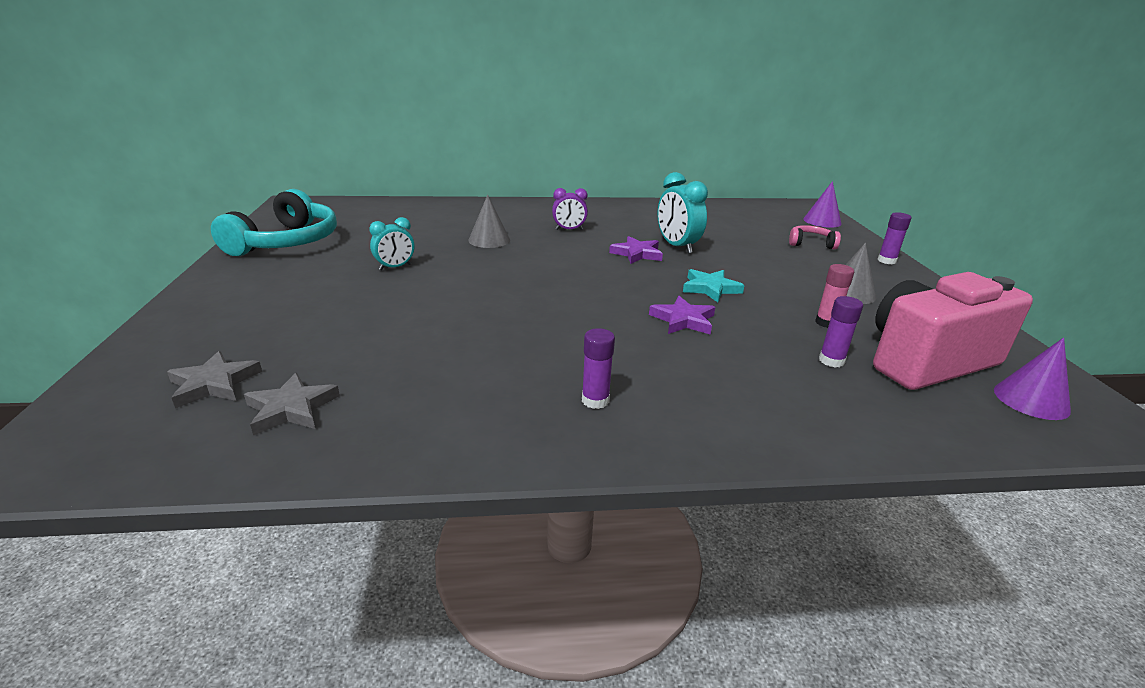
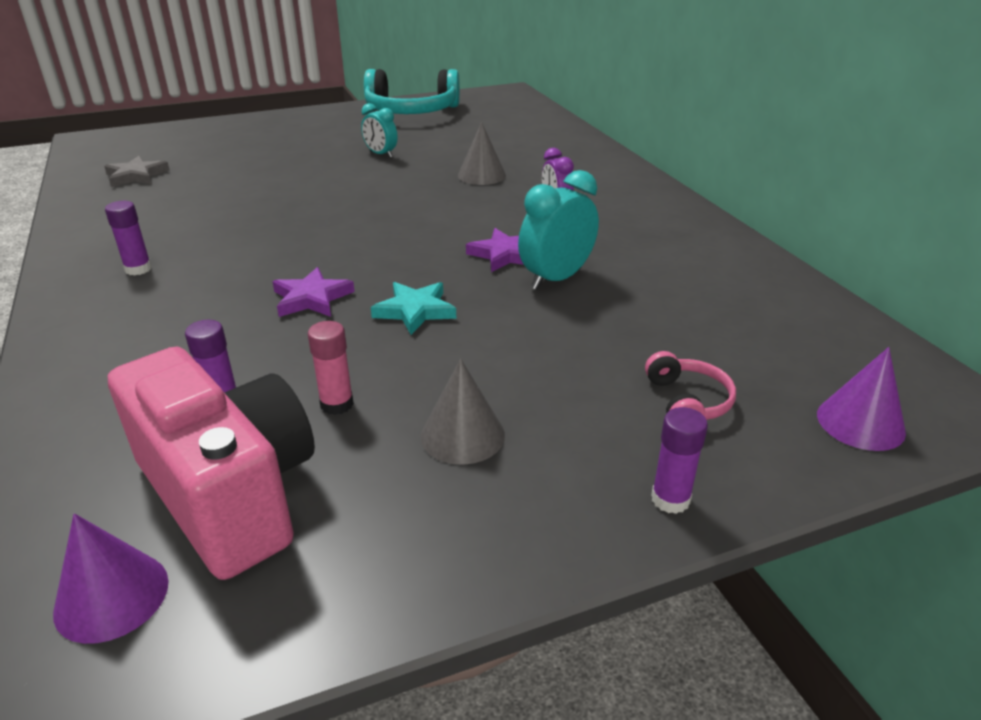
camera: 75 degrees right, 5 degrees up
(214, 383) = (168, 151): grey star -> none

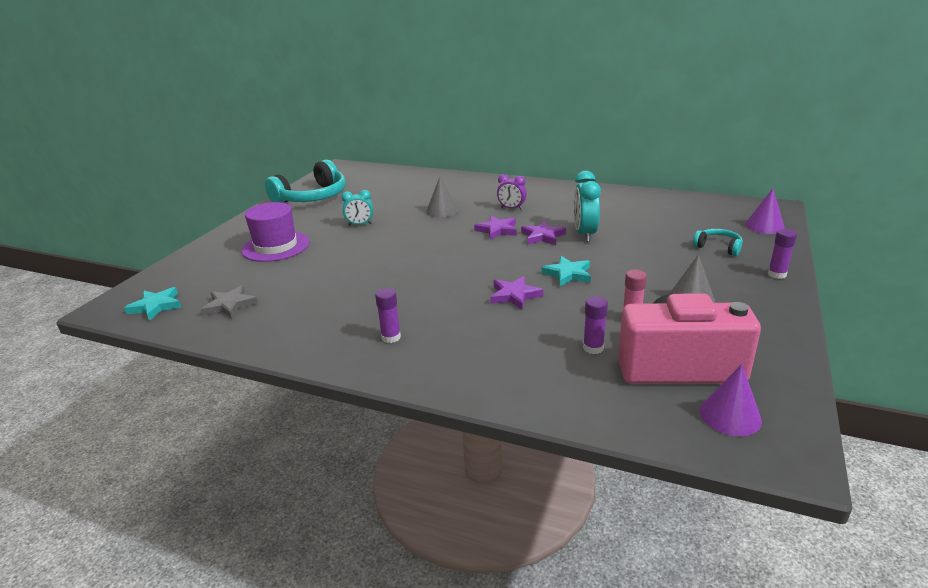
camera: 45 degrees left, 5 degrees down
(107, 152) = (156, 306): none -> turquoise star
(278, 143) = (276, 246): none -> purple hat
(478, 222) = (497, 230): none -> purple star
(687, 402) = (718, 247): pink headphones -> turquoise headphones

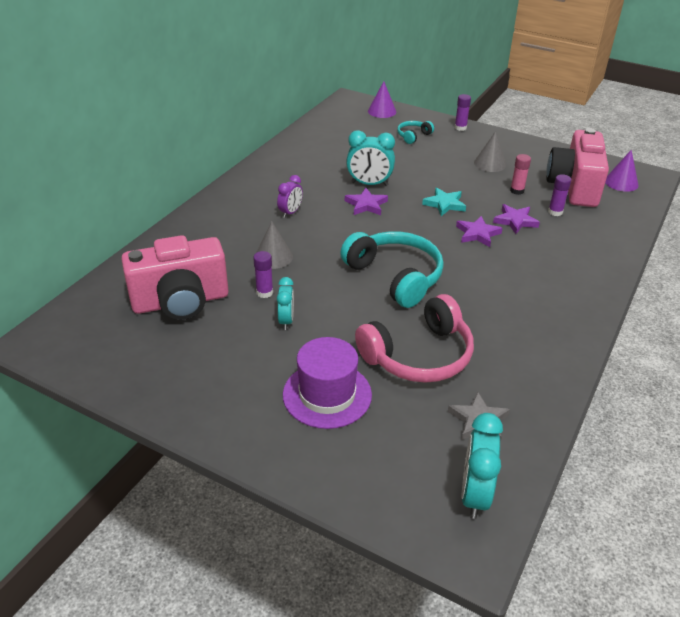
camera: 85 degrees left, 10 degrees up
(156, 306) = (474, 494): turquoise star -> turquoise clock
(312, 197) = (160, 368): turquoise headphones -> turquoise headphones (395, 276)
(314, 276) = (418, 355): none -> pink headphones
(380, 192) = (181, 302): none -> pink camera
(391, 337) = (543, 303): purple glue stick -> purple glue stick (264, 292)
(497, 230) = (342, 227): purple star -> purple star (515, 221)

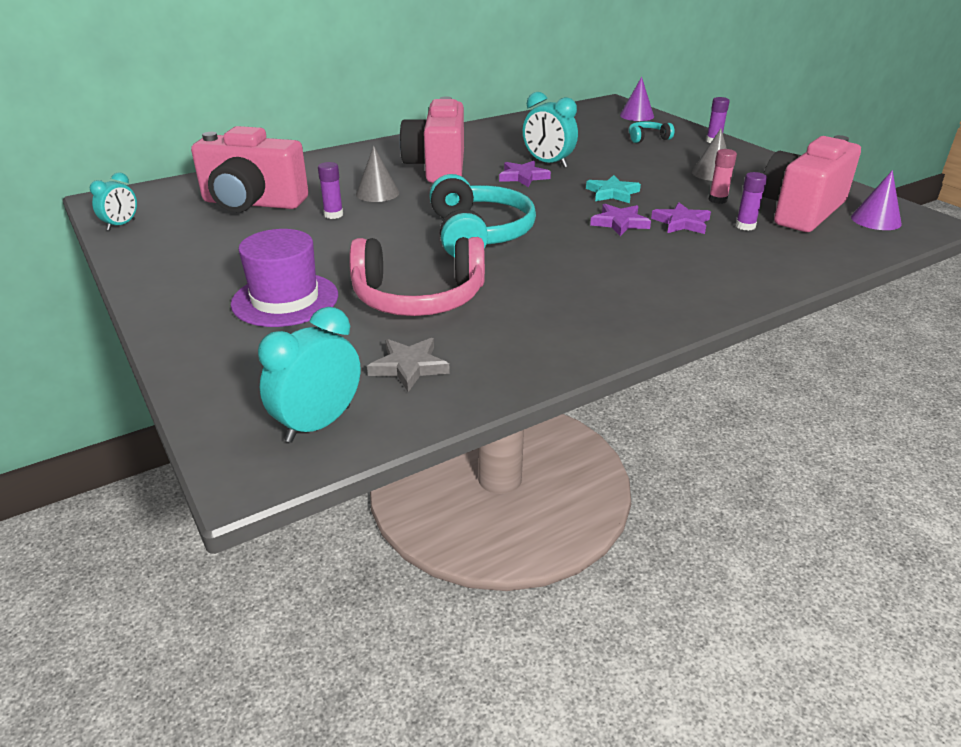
camera: 30 degrees right, 5 degrees down
(286, 320) = (324, 238): turquoise clock -> turquoise clock (121, 225)
(290, 212) = (438, 167): purple clock -> pink camera

